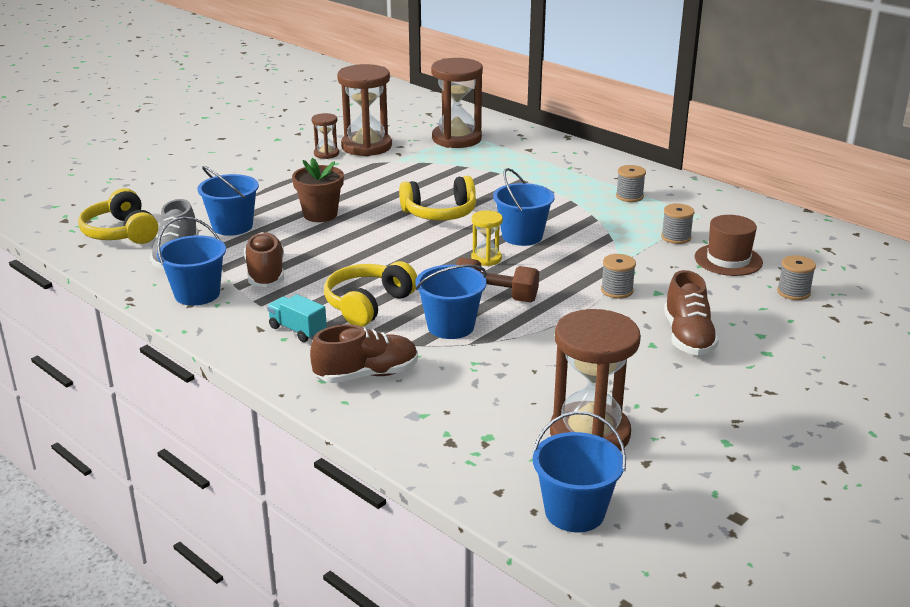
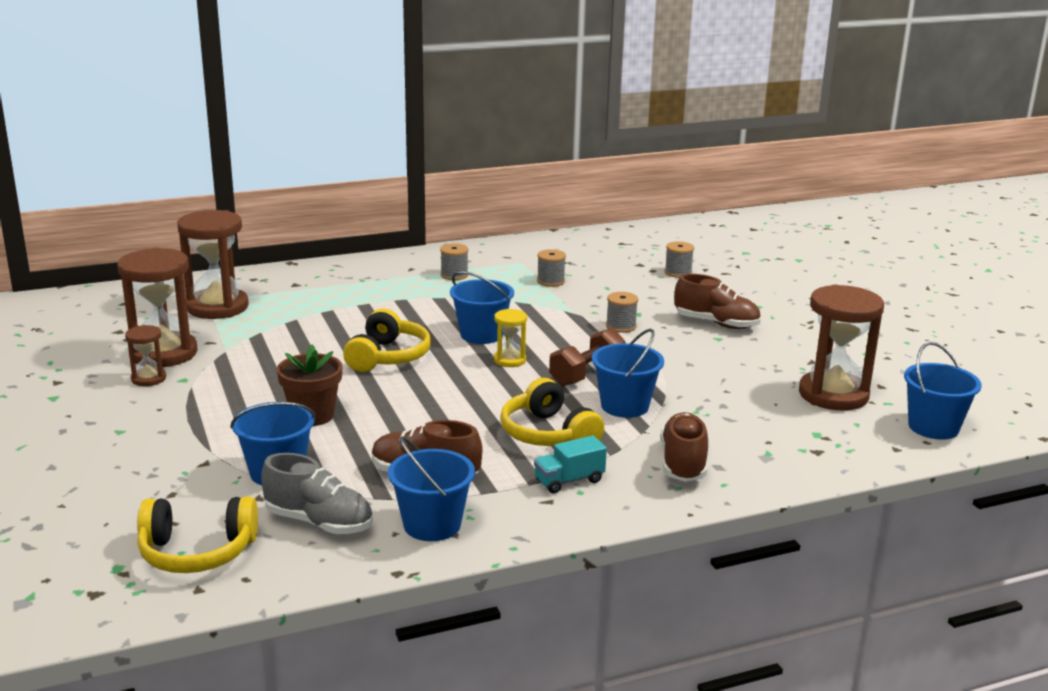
camera: 65 degrees left, 5 degrees down
(728, 260) = (608, 276): brown hat -> none

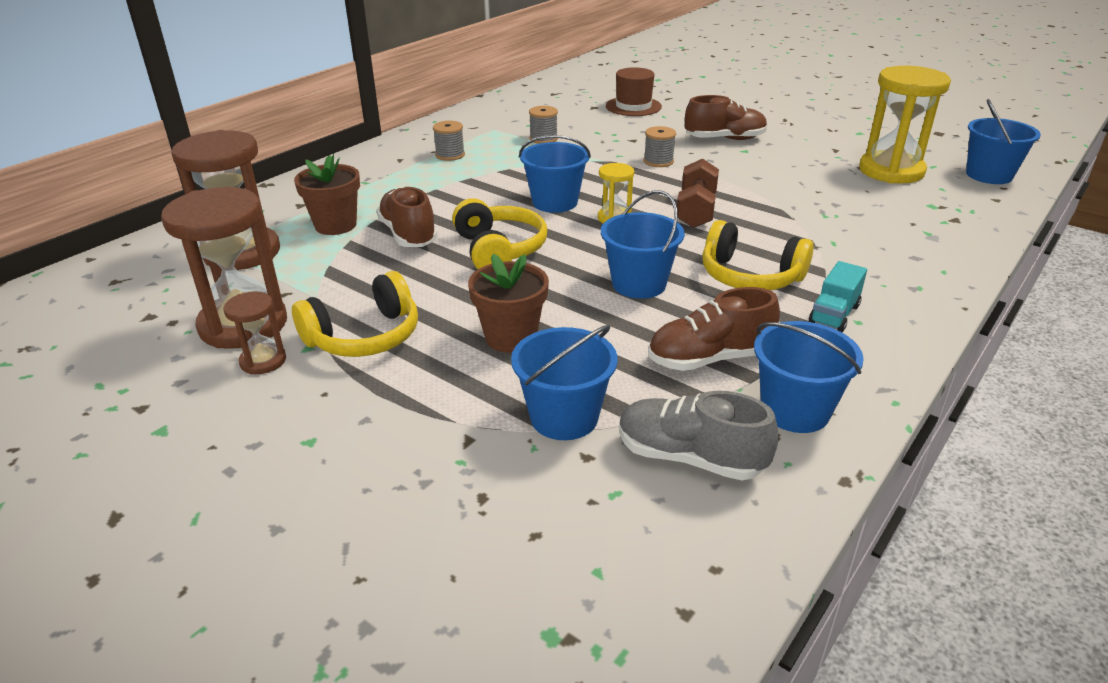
camera: 30 degrees left, 10 degrees up
(197, 552) = (616, 561): yellow headphones -> yellow headphones (364, 336)
(300, 306) = (335, 225): none -> brown flower pot
(319, 522) = (690, 458): grey shoe -> grey shoe turned 150 degrees counterclockwise
(624, 406) = (768, 229): blue bucket -> blue bucket (639, 284)
(678, 273) = (633, 106): grey spool -> brown hat
(683, 463) = (889, 264): brown shoe -> brown shoe (408, 235)
(833, 395) = (891, 171): brown hourglass -> yellow hourglass

